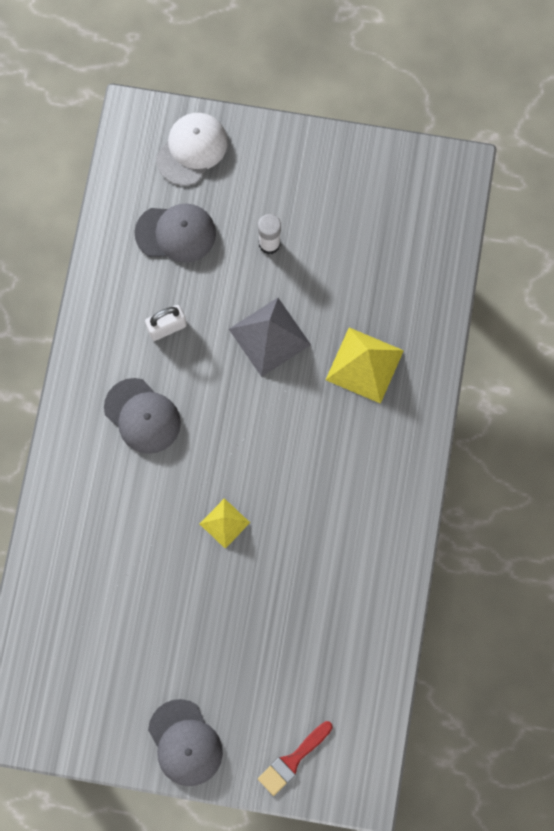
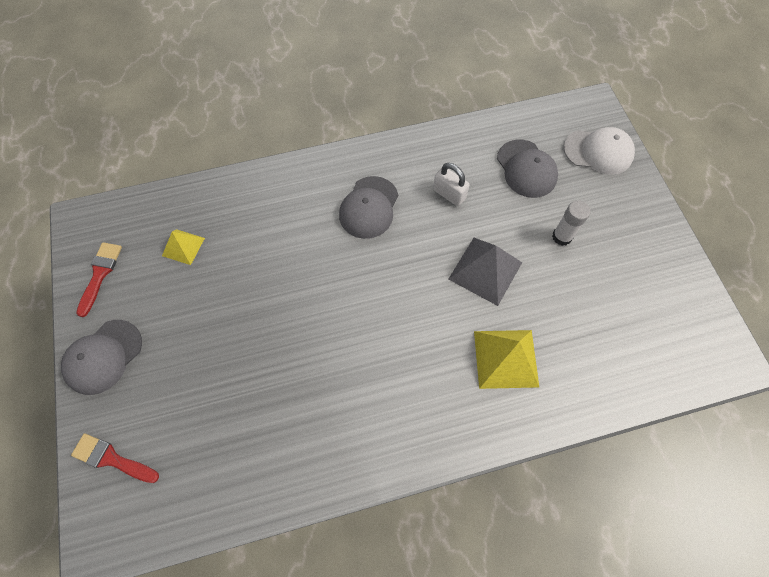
camera: 65 degrees right, 10 degrees down
(87, 723) = (100, 274): none -> red brush
(224, 523) = (308, 305): yellow pyramid -> yellow pyramid (183, 246)

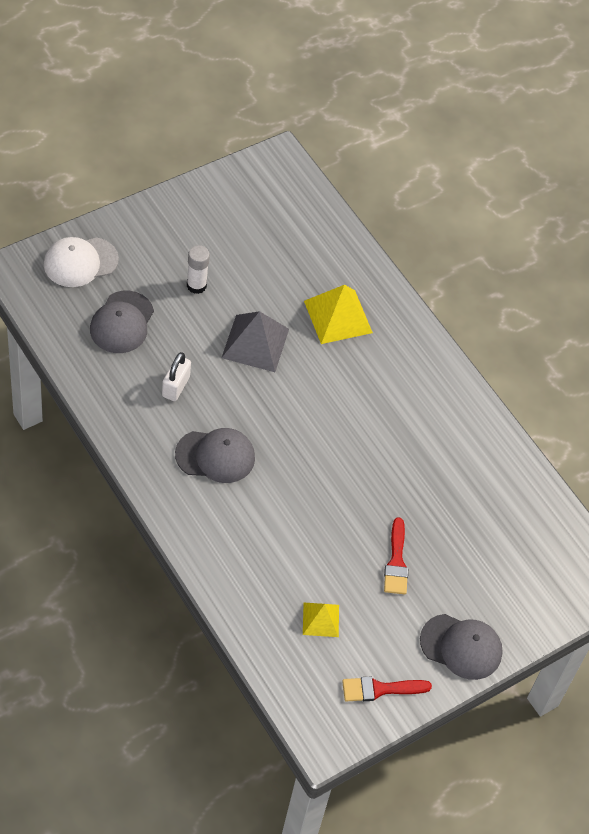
camera: 115 degrees left, 10 degrees down
(112, 459) = (543, 599): red brush -> red brush (396, 562)
(526, 169) = (122, 322): grey cap -> grey cap turned 150 degrees clockwise
(598, 152) = (80, 262): white cap -> white cap turned 105 degrees counterclockwise

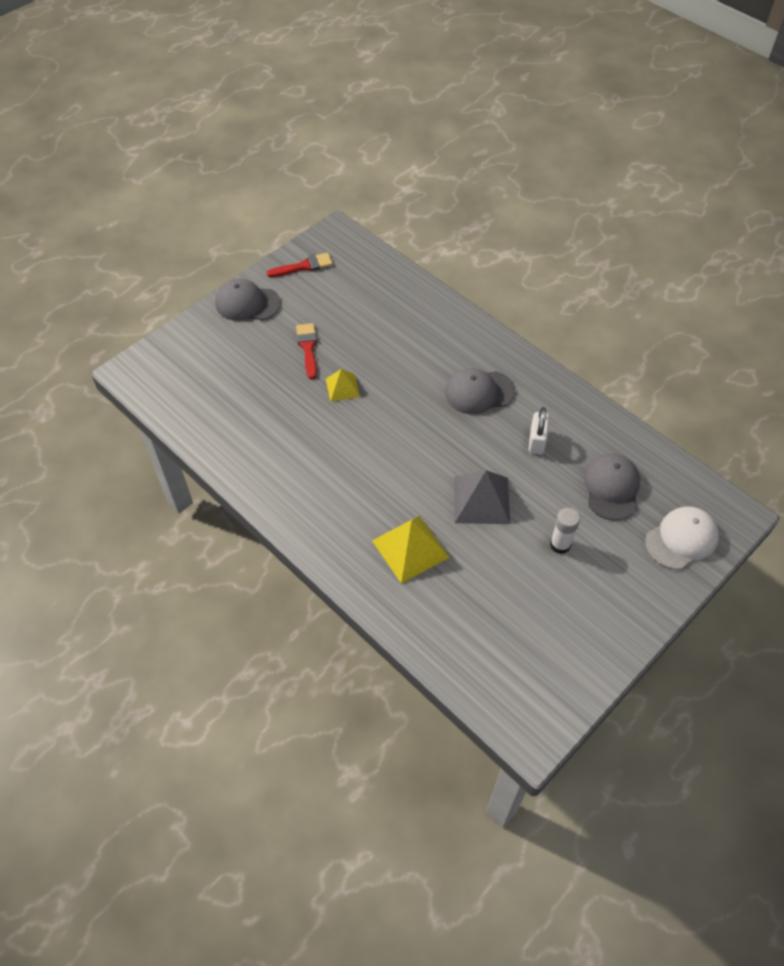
camera: 175 degrees right, 0 degrees up
(320, 619) = (358, 298): yellow pyramid -> yellow pyramid (342, 387)

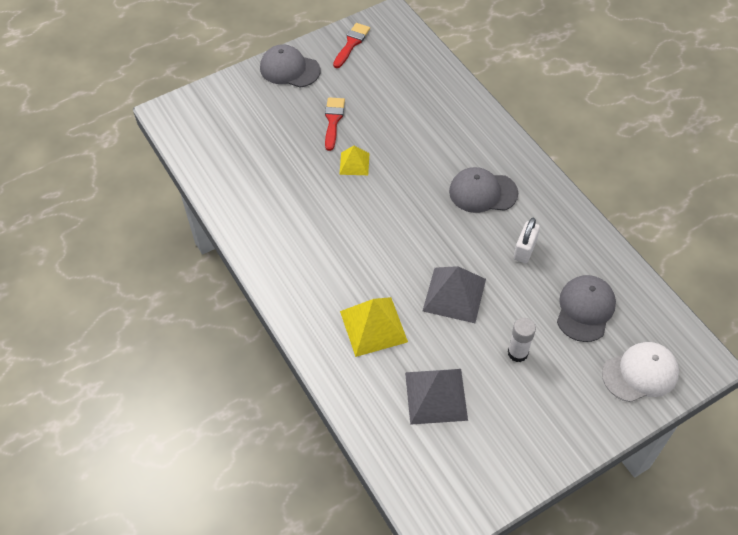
camera: 15 degrees right, 0 degrees up
(304, 266) = (351, 43): red brush -> red brush turned 60 degrees counterclockwise
(493, 605) = (436, 396): none -> grey pyramid

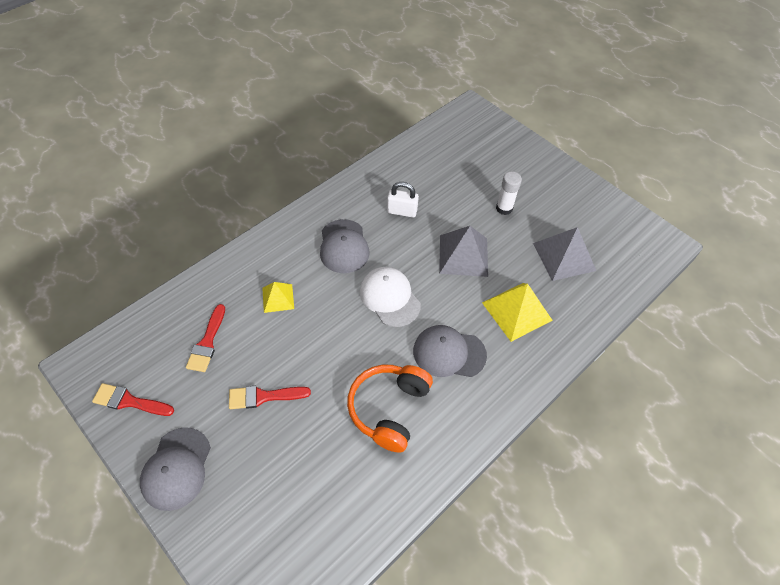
camera: 105 degrees left, 0 degrees up
(298, 201) = (389, 409): none -> orange headphones
(354, 163) = (325, 362): yellow pyramid -> yellow pyramid (278, 298)
(393, 88) = (207, 342): none -> red brush
(585, 309) = (449, 170): grey cap -> grey cap (449, 353)
(640, 373) = (493, 139): white cap -> white cap (389, 297)

